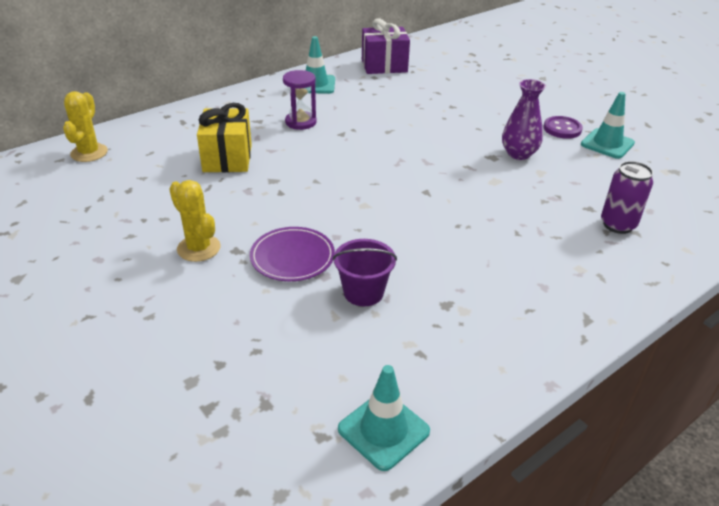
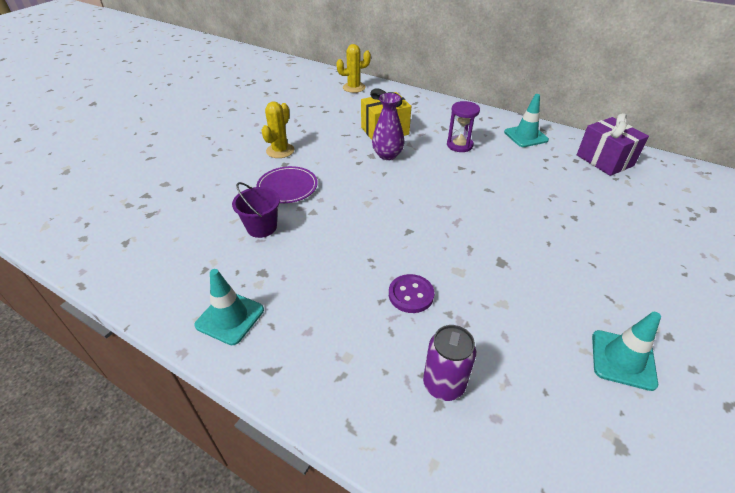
camera: 70 degrees right, 5 degrees up
(383, 430) = (130, 267): turquoise traffic cone -> turquoise traffic cone (230, 317)
(518, 154) = (524, 280): purple vase -> purple vase (387, 155)
(562, 129) = (616, 310): purple button -> purple button (411, 295)

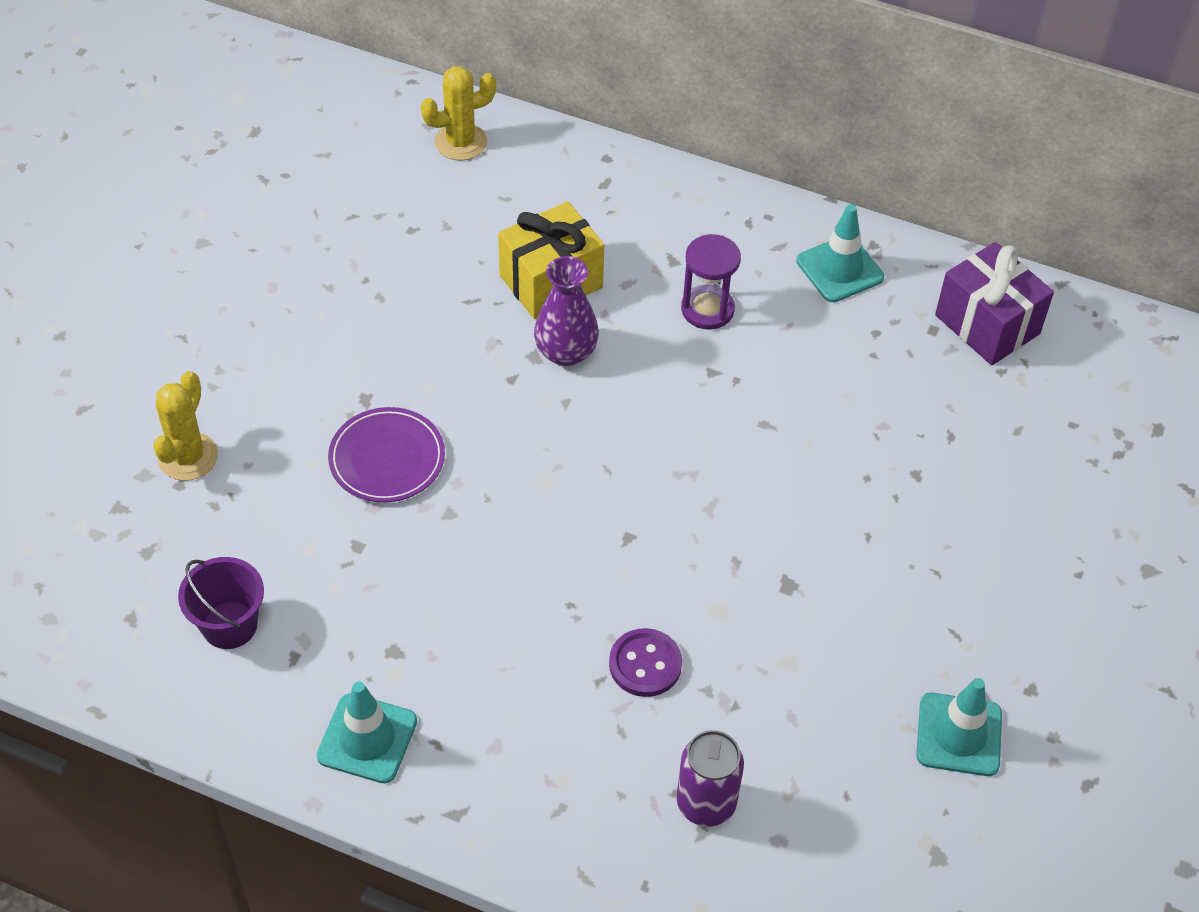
camera: 10 degrees left, 10 degrees up
(261, 227) = (365, 558): purple bucket -> purple bucket (229, 625)
(280, 151) = (346, 362): yellow cactus -> yellow cactus (188, 457)

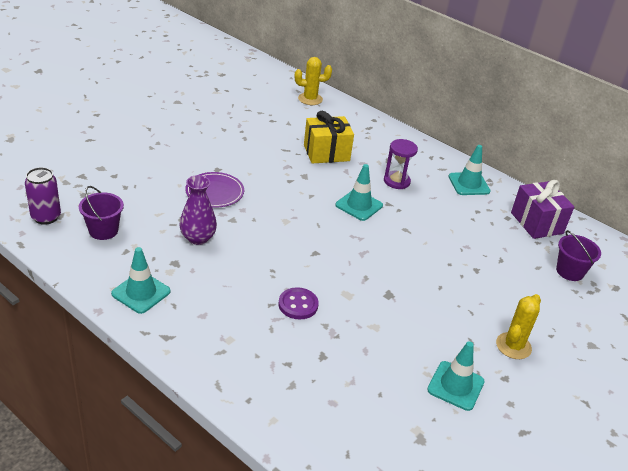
camera: 15 degrees right, 15 degrees down
(188, 457) = (124, 167): yellow cactus -> yellow cactus (513, 346)
(566, 352) = (320, 178): purple vase -> purple vase (198, 238)
(661, 395) = (359, 205): none -> turquoise traffic cone
(706, 803) = (300, 373): purple can -> purple can (46, 217)
(1073, 420) = (569, 271): none -> purple bucket

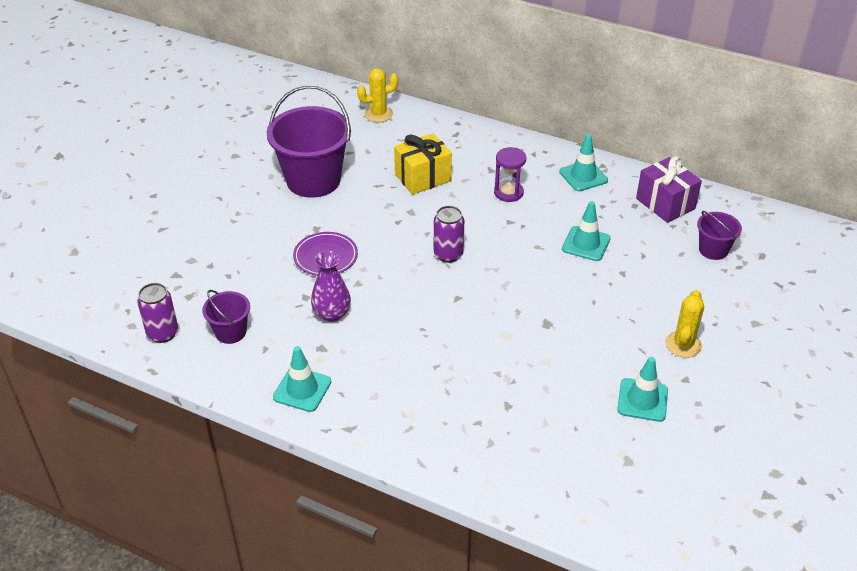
camera: 10 degrees left, 5 degrees up
(233, 133) = (313, 180): none -> purple bucket
(298, 305) = (463, 359): purple button -> none
(322, 216) = (448, 254): none -> purple can
(359, 205) = (480, 231): turquoise traffic cone -> turquoise traffic cone (586, 244)

